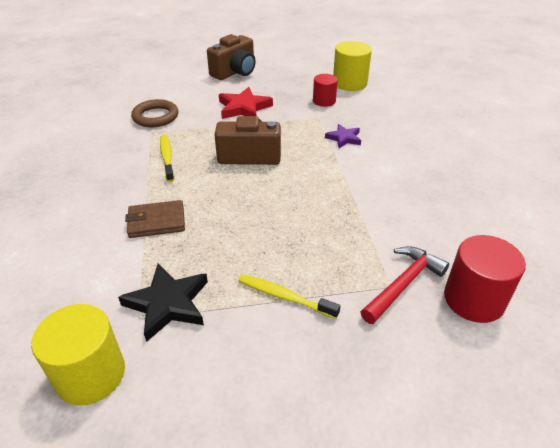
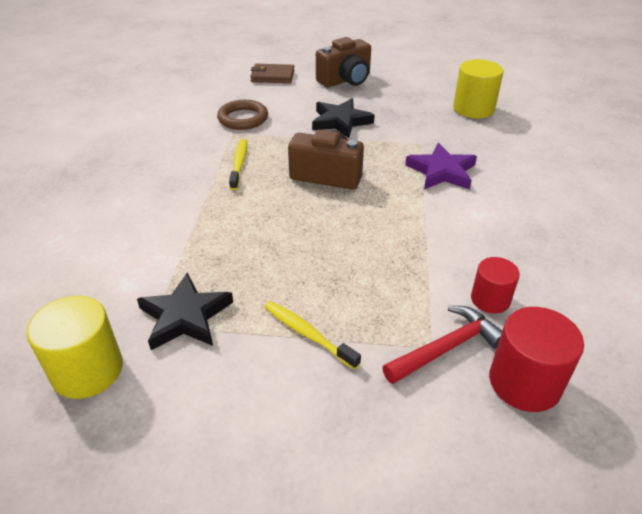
camera: 15 degrees right, 0 degrees up
(156, 222) = (204, 230): brown wallet -> brown wallet (272, 76)
(244, 108) = (340, 121): red star -> black star
(324, 101) = (435, 125): red cylinder -> red cylinder (490, 299)
(344, 138) = (441, 171): purple star -> purple star, size x1.65

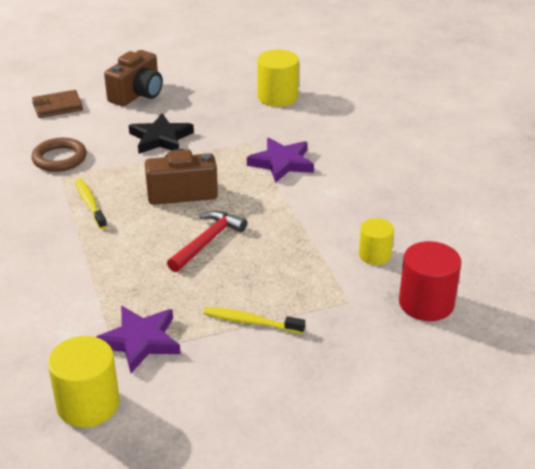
camera: 25 degrees left, 5 degrees down
(185, 316) = (140, 341): black star -> purple star
(446, 348) = (360, 298): red hammer -> red hammer (207, 242)
(490, 299) = (375, 255): red cylinder -> yellow cylinder

